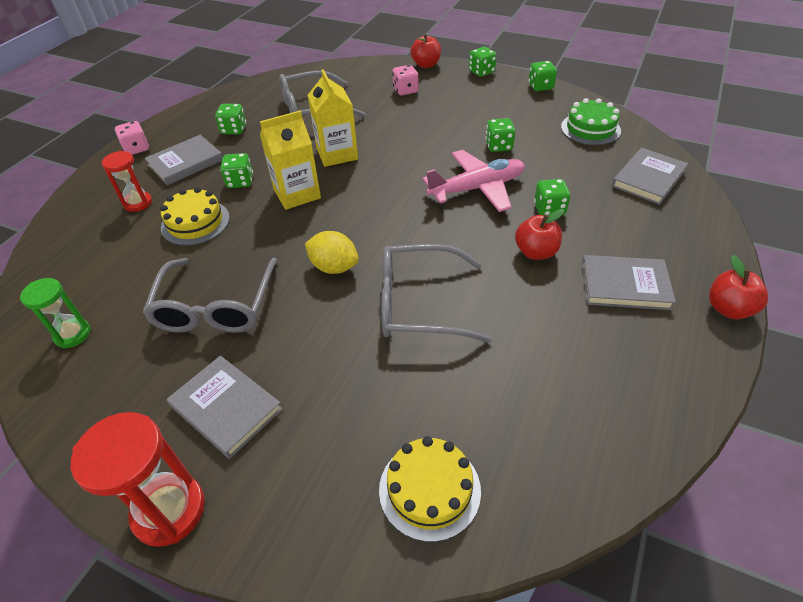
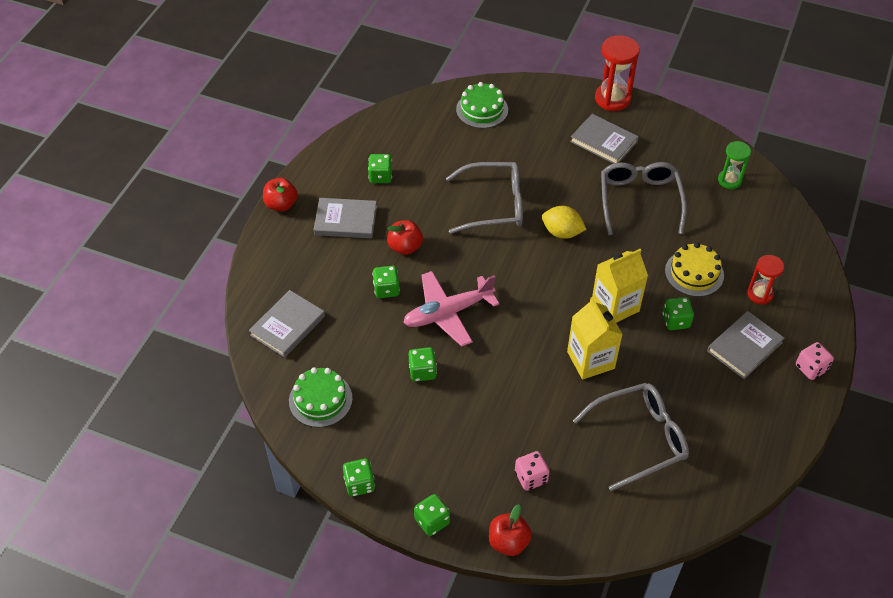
camera: 175 degrees right, 5 degrees up
(234, 130) = (718, 400): green dice -> green dice (380, 176)
(429, 489) = (482, 109): yellow cake -> green cake

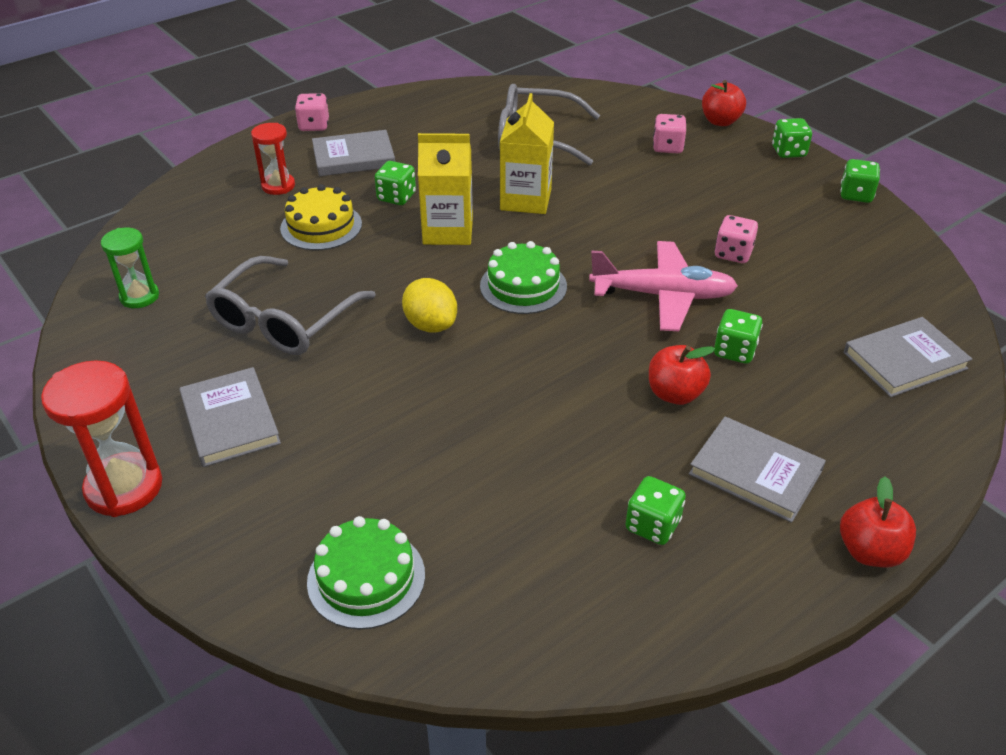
camera: 150 degrees left, 10 degrees down
(320, 399) = (879, 271): green cake -> green cake (523, 286)
(422, 371) = (733, 254): green dice -> pink dice
(493, 205) = (494, 398): grey glasses -> none

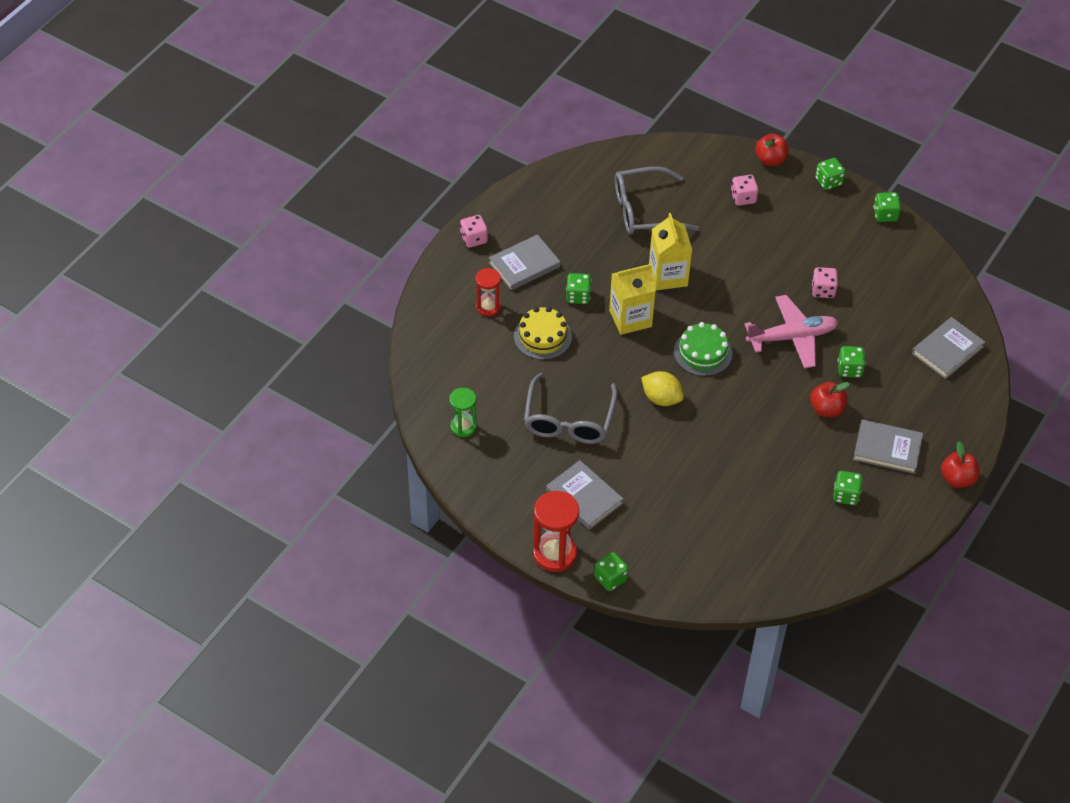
camera: 20 degrees left, 10 degrees up
(179, 550) = (610, 578): none -> green dice
(366, 578) = (716, 565): green cake -> none

